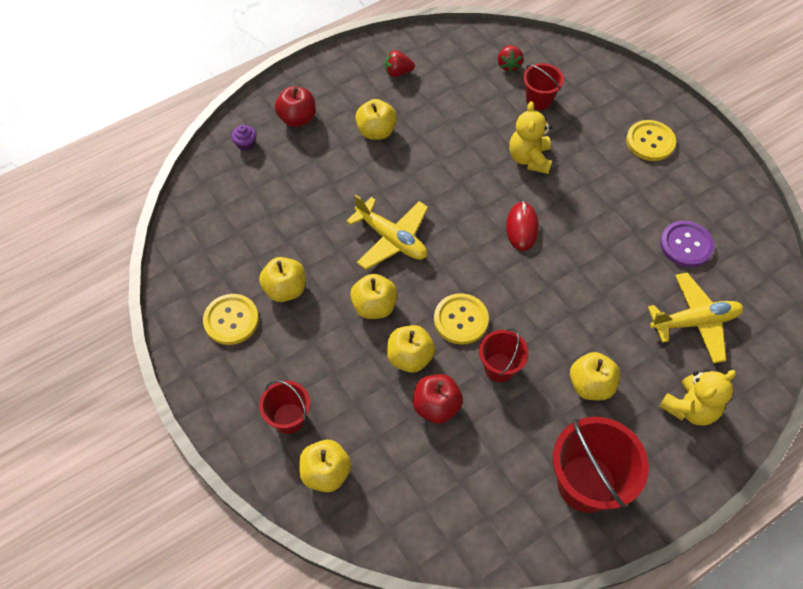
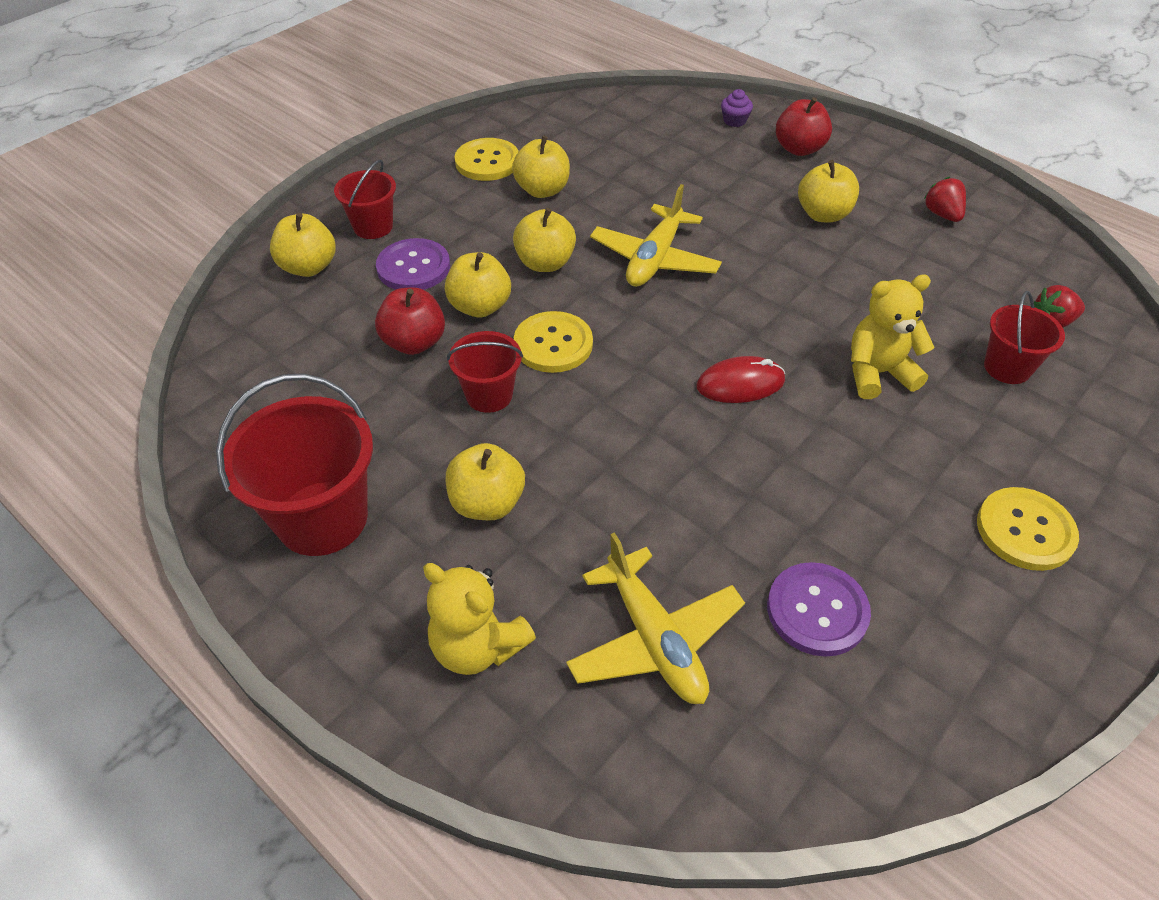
camera: 75 degrees right, 10 degrees down
(351, 395) = (413, 267): none -> purple button

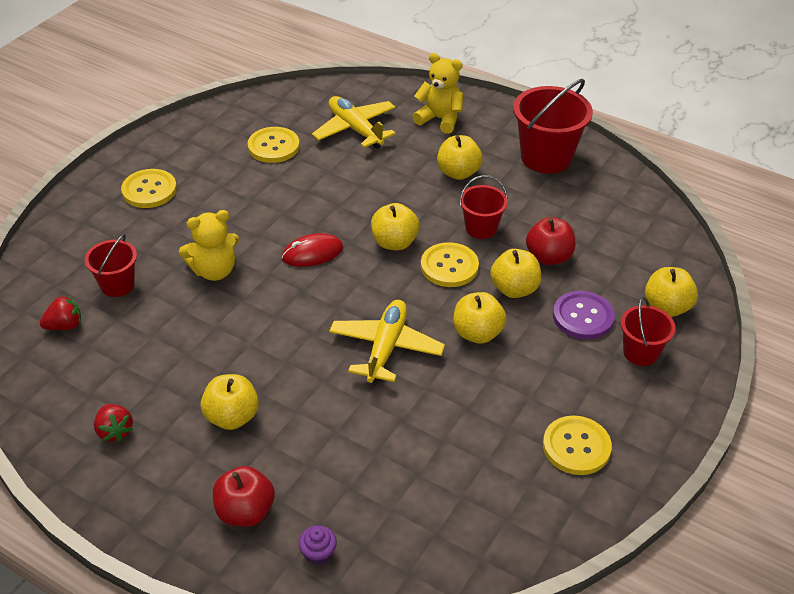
camera: 170 degrees right, 5 degrees down
(542, 190) = (507, 414): yellow apple -> yellow apple (394, 242)
(817, 610) = (273, 146): purple button -> yellow button

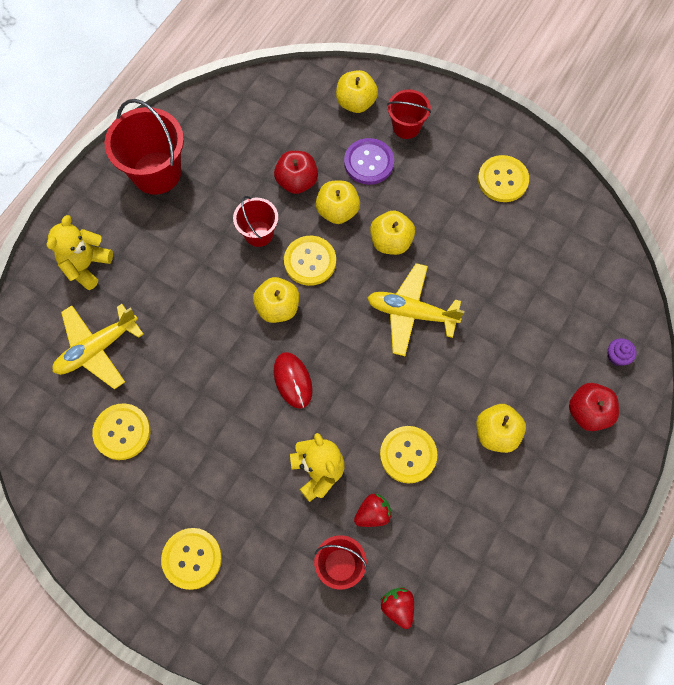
camera: 90 degrees left, 25 degrees up
(115, 431) = (520, 531): red strawberry -> red strawberry (373, 514)
(219, 339) = (408, 455): none -> yellow button
(458, 173) = (176, 250): yellow apple -> none

